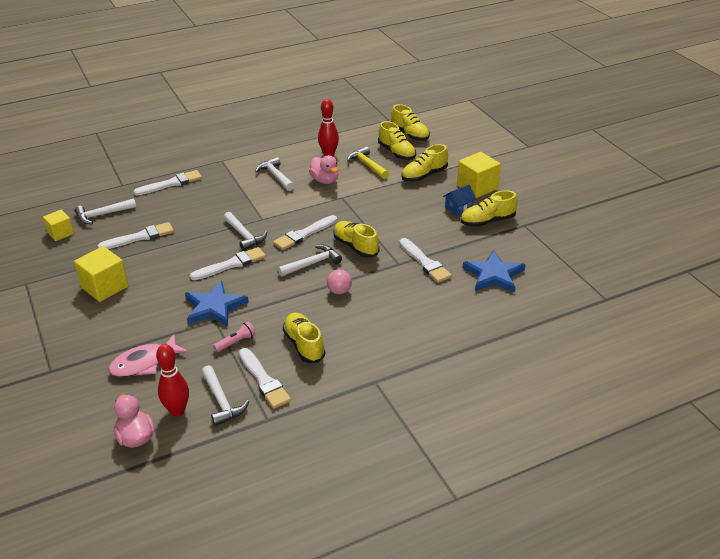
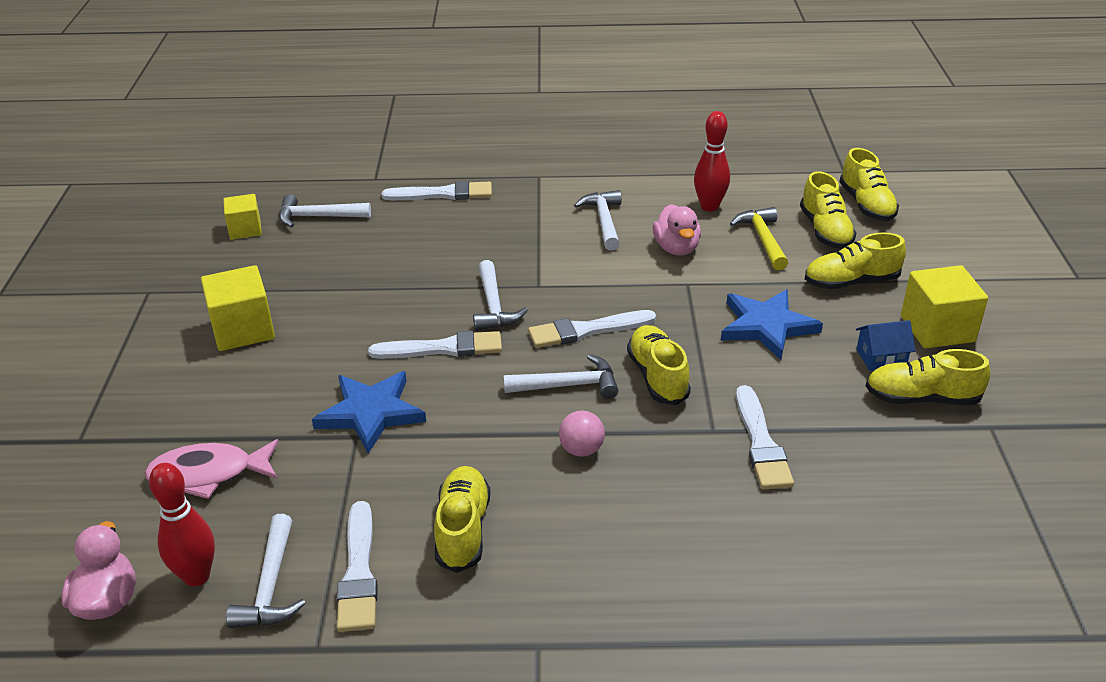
camera: 25 degrees right, 0 degrees up
(140, 237) = (344, 265): white brush -> none
(236, 342) = (362, 486): pink flashlight -> none
(494, 275) = (877, 508): blue star -> blue star (767, 326)

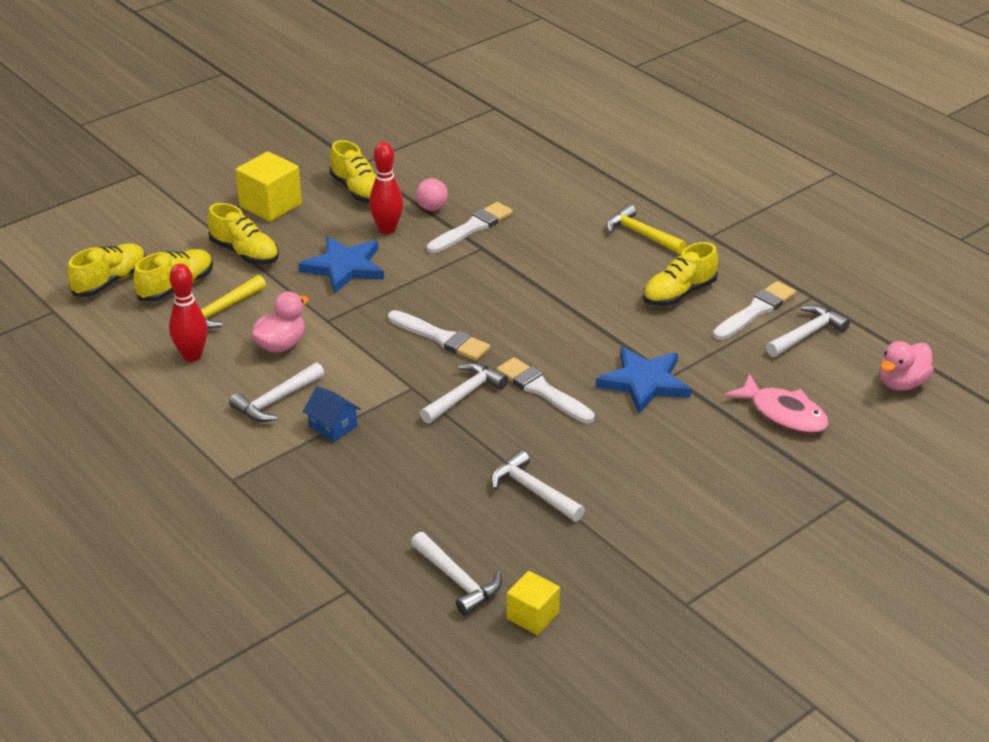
camera: 130 degrees left, 0 degrees up
(196, 576) = (842, 363): red bowling pin -> red bowling pin (387, 229)
(243, 330) = (652, 505): yellow cube -> none
(443, 194) = (329, 522): white brush -> none
(568, 385) = (510, 317): white hammer -> white hammer (533, 491)
(581, 450) = (562, 285): pink ball -> pink ball (432, 208)
(608, 577) = (641, 234): none -> yellow hammer
(657, 377) = (456, 287): yellow shoe -> none
(881, 358) = (330, 215): blue house -> blue house (333, 426)

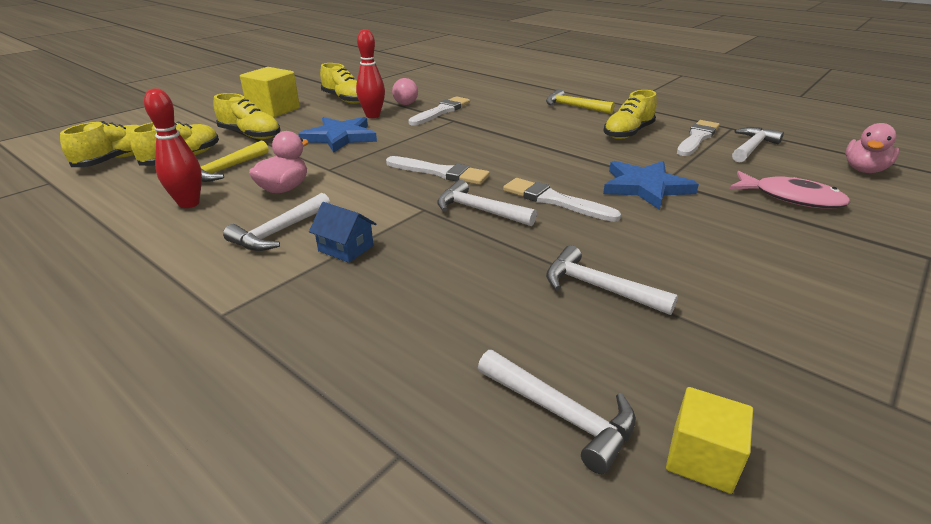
camera: 10 degrees left, 5 degrees down
(464, 395) = (479, 210): white hammer -> white hammer turned 90 degrees counterclockwise

